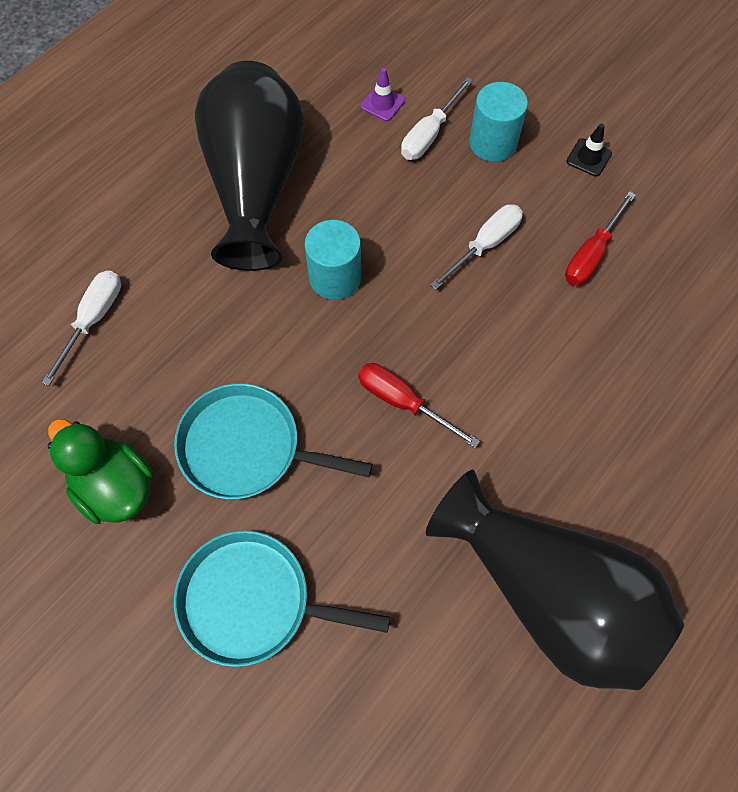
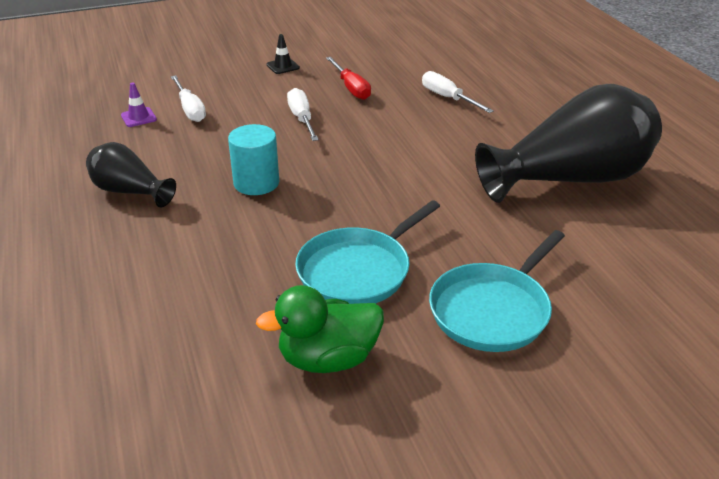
camera: 60 degrees left, 30 degrees down
(93, 320) = (146, 321): white screwdriver -> white screwdriver (448, 98)
(256, 185) = (130, 192): black vase -> black vase, size x0.51
(403, 402) = (387, 188): red screwdriver -> none
(493, 143) = (229, 91): turquoise cylinder -> none

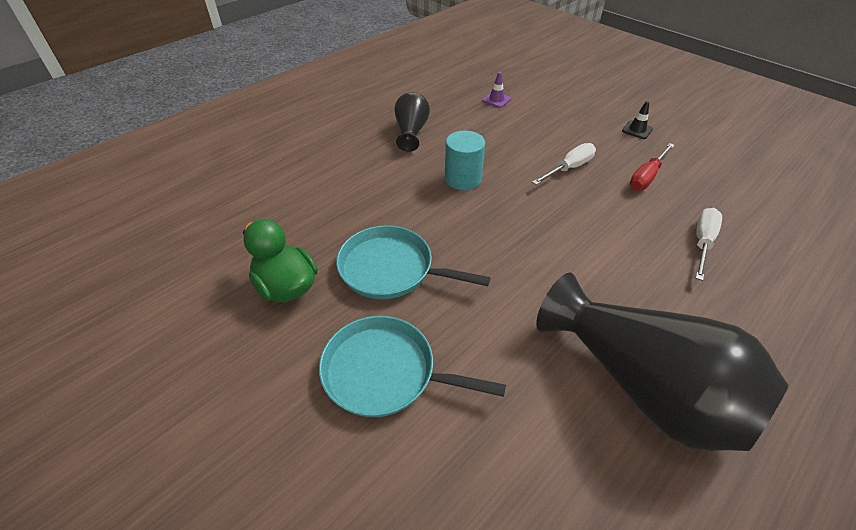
camera: 65 degrees right, 10 degrees up
(190, 109) = (527, 114): white screwdriver -> none

